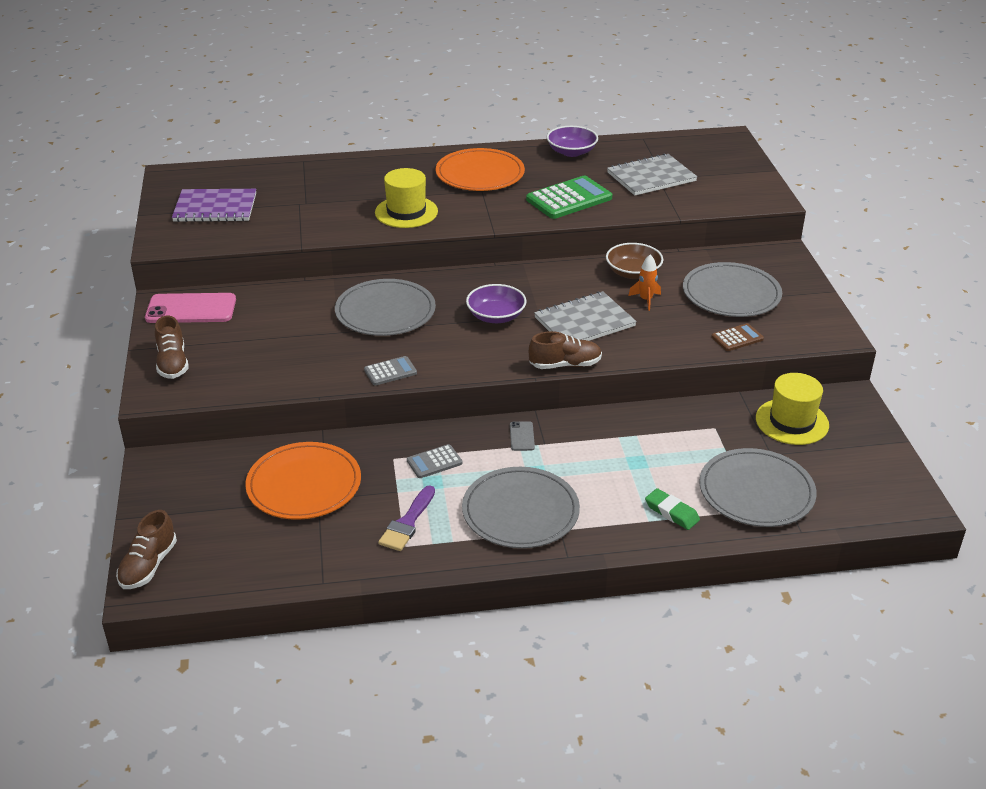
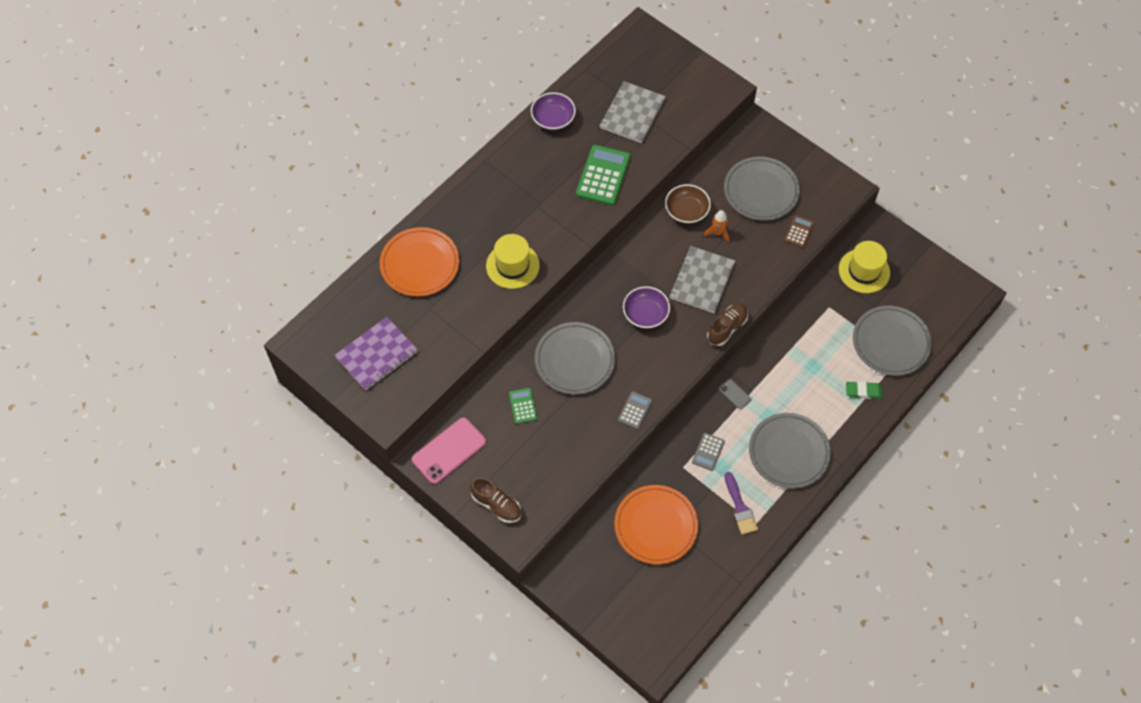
camera: 40 degrees left, 25 degrees up
(148, 565) = (638, 648): brown shoe -> none
(295, 315) = (523, 406): none -> green calculator
(480, 174) = (517, 188): orange plate -> orange plate (420, 264)

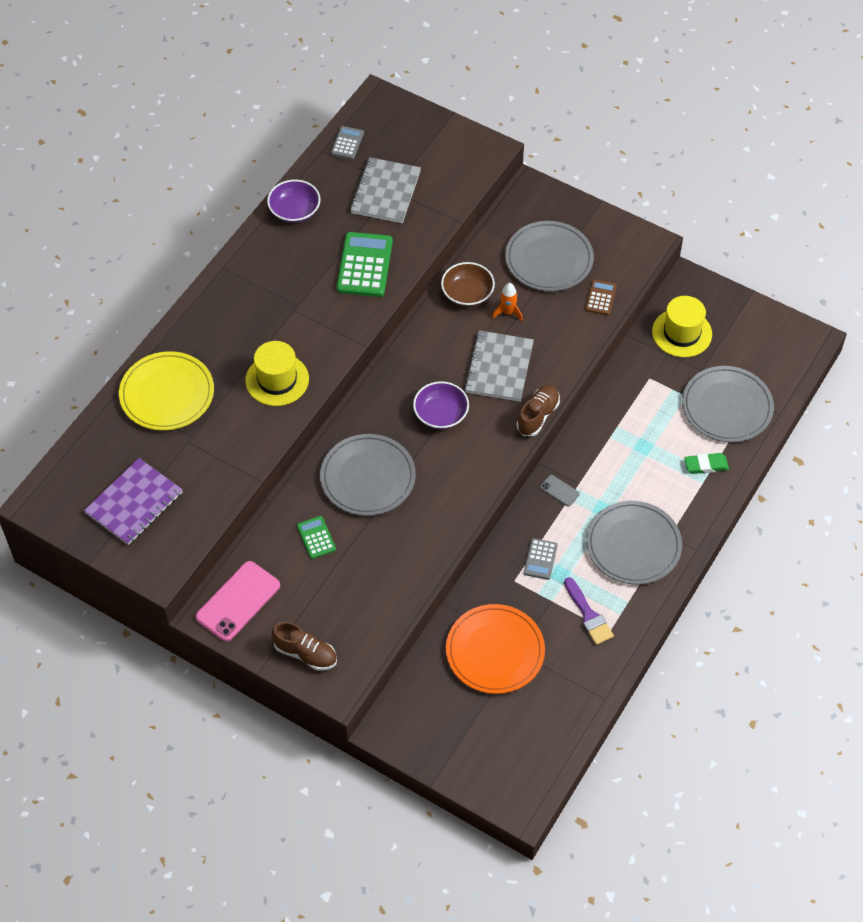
camera: 10 degrees left, 5 degrees down
(420, 264) = (167, 394): orange plate -> yellow plate
(635, 410) = (448, 523): grey calculator -> grey calculator (347, 143)

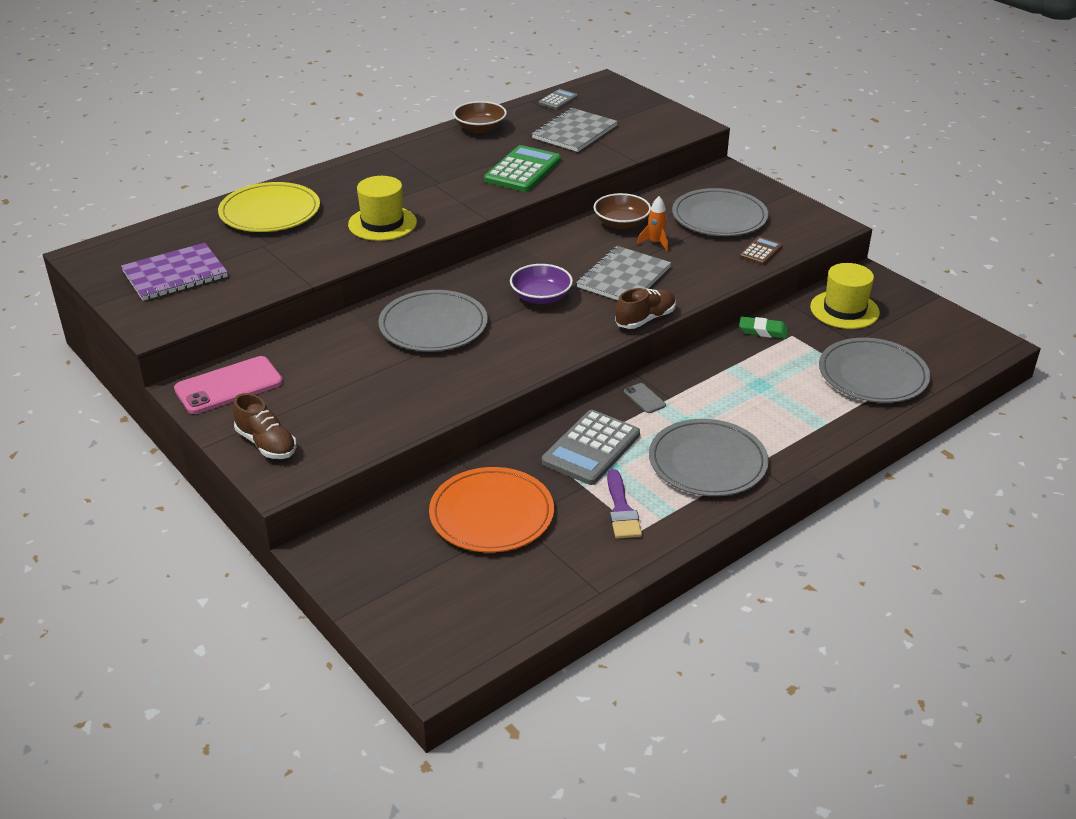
camera: 20 degrees right, 20 degrees down
(294, 210) = (480, 128): purple bowl -> brown bowl
(316, 538) = (347, 357): green calculator -> none
(540, 559) = (591, 448): grey calculator -> grey calculator, size x1.88
(706, 465) = (827, 415): green eraser -> green eraser (763, 331)

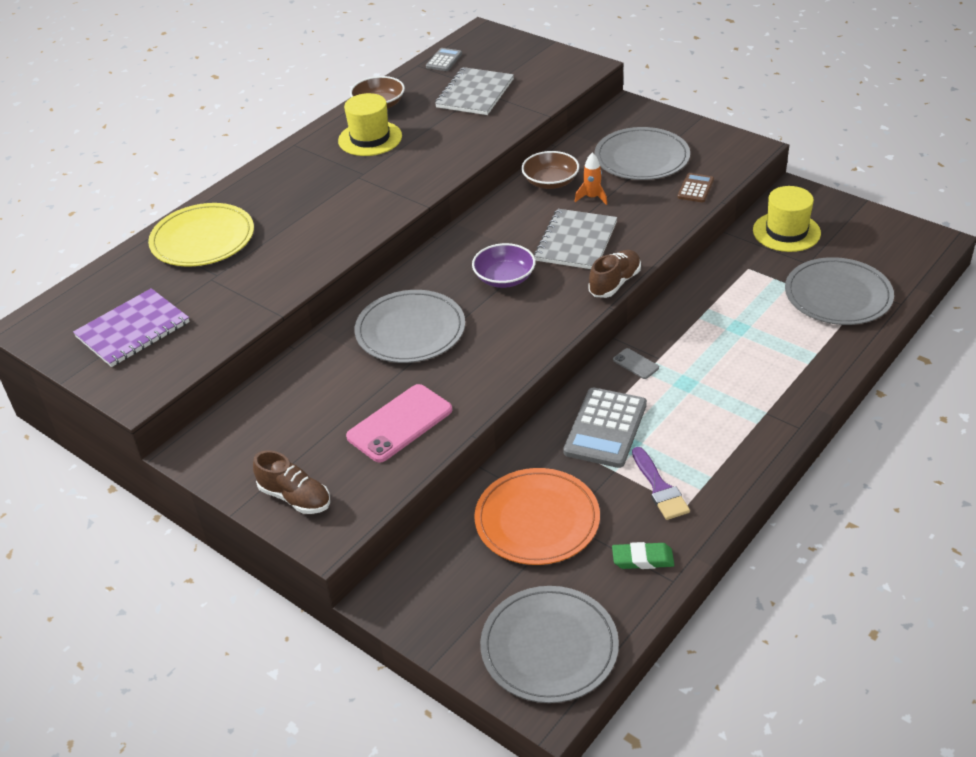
camera: 10 degrees left, 5 degrees up
(229, 386) = (229, 440): pink phone -> pink phone (400, 423)
(382, 223) = (324, 231): yellow hat -> yellow hat (370, 138)
(523, 170) = (441, 145): green calculator -> none
(707, 462) = (721, 419): grey plate -> grey plate (549, 647)
(763, 331) = (719, 269): green eraser -> green eraser (642, 559)

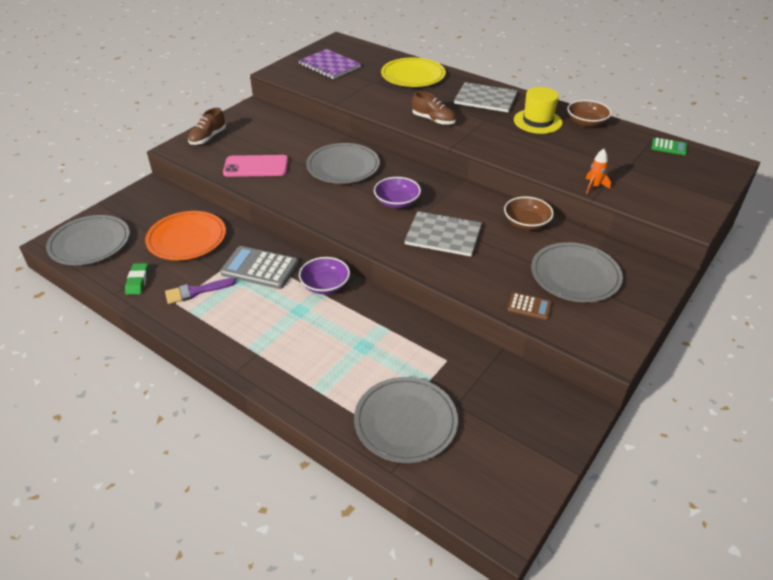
camera: 85 degrees right, 0 degrees up
(400, 423) = (256, 166): pink phone -> pink phone turned 45 degrees counterclockwise
(444, 60) = (669, 147): grey calculator -> green calculator
(475, 93) = (618, 163): grey notebook -> grey notebook (485, 99)
(592, 197) = (506, 244): orange rocket -> orange rocket (594, 187)
(615, 283) = (388, 254): brown shoe -> brown shoe (433, 120)
(635, 364) = (325, 285): grey phone -> purple bowl
(786, 232) = (507, 394): yellow hat -> none

